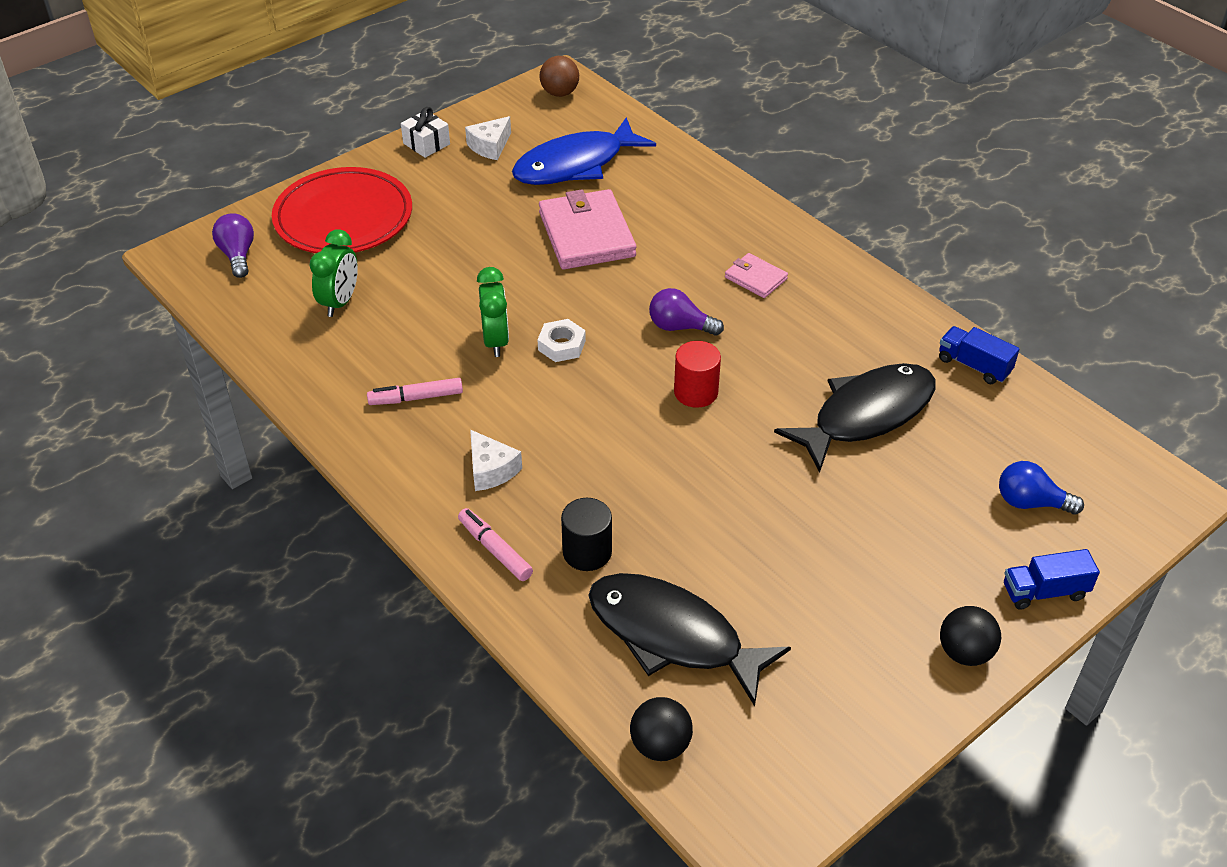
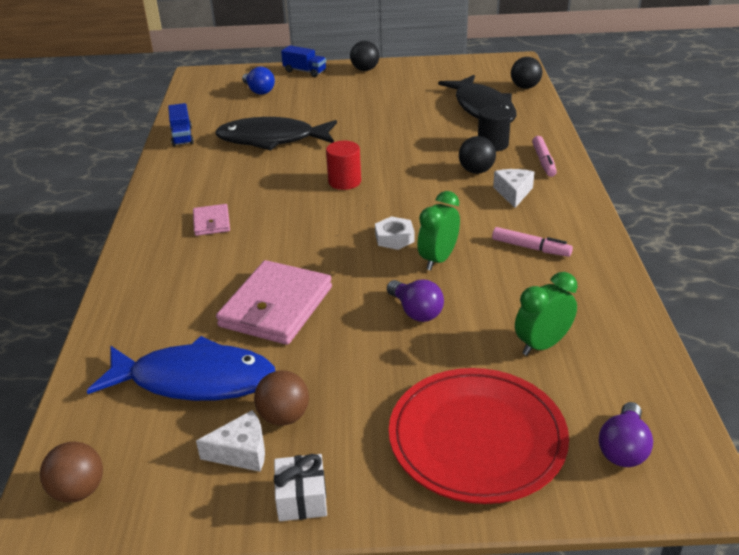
camera: 140 degrees left, 10 degrees down
(486, 173) = (284, 416): none -> brown ball
(564, 487) = (476, 171): none -> black ball
(680, 327) = (303, 216): purple light bulb -> purple light bulb (416, 311)

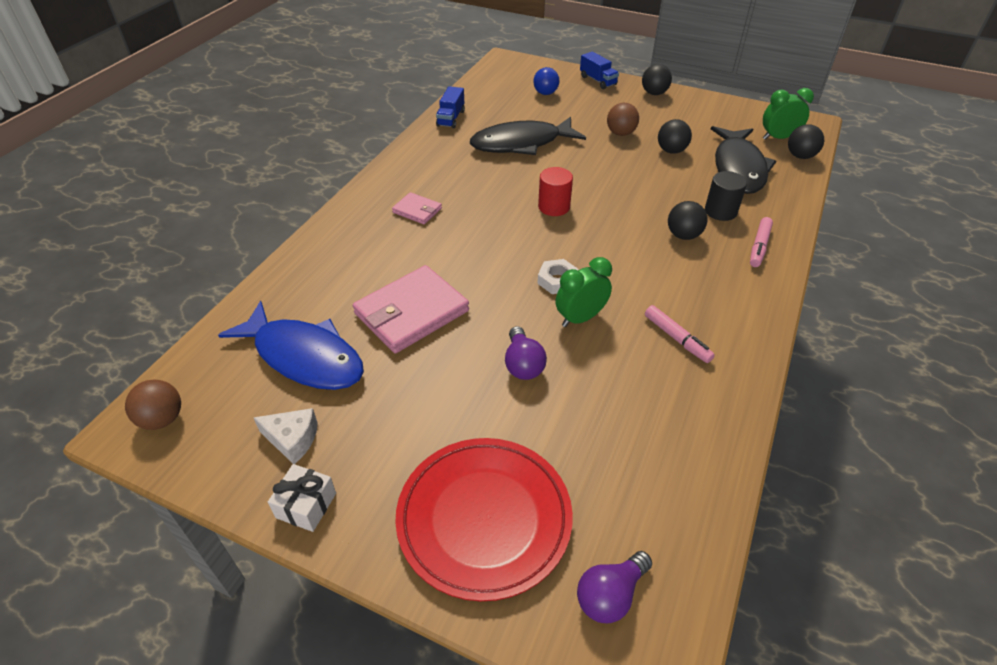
camera: 25 degrees right, 10 degrees up
(211, 222) = (417, 210): pink wallet -> pink wallet turned 75 degrees counterclockwise
(272, 139) = (521, 143): black fish -> black fish turned 45 degrees counterclockwise
(284, 416) = (345, 421): brown ball -> brown ball (620, 133)
(415, 110) = (671, 151): none -> black ball
(513, 193) = (703, 272): white cheese -> none
(542, 345) = (613, 448): green clock -> green clock (778, 138)

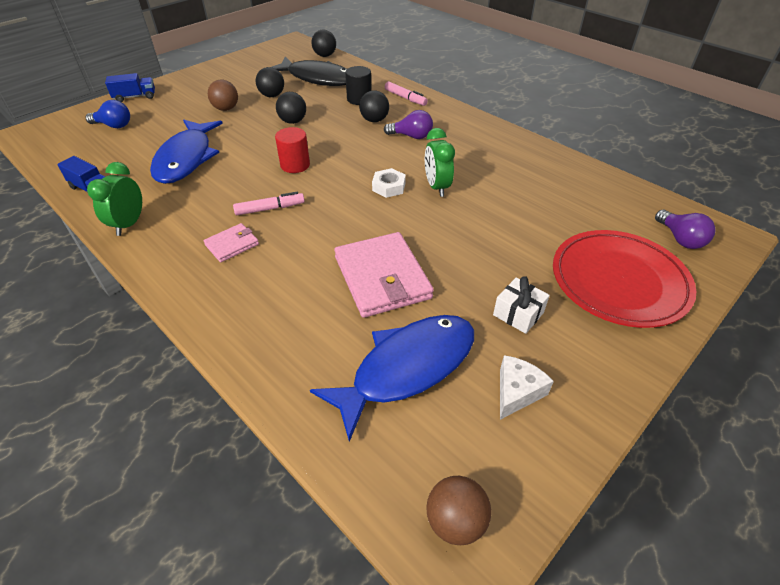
camera: 70 degrees left, 0 degrees up
(306, 505) = (596, 391): white gift -> white gift (518, 314)
(521, 143) = (186, 159): black fish -> blue fish
(523, 364) = (474, 227): purple light bulb -> purple light bulb (411, 136)
(654, 93) = (187, 79): black ball -> black ball (293, 121)
(677, 338) = (476, 153): pink marker -> pink marker (270, 209)
(778, 138) = (298, 55): green clock -> green clock (129, 224)

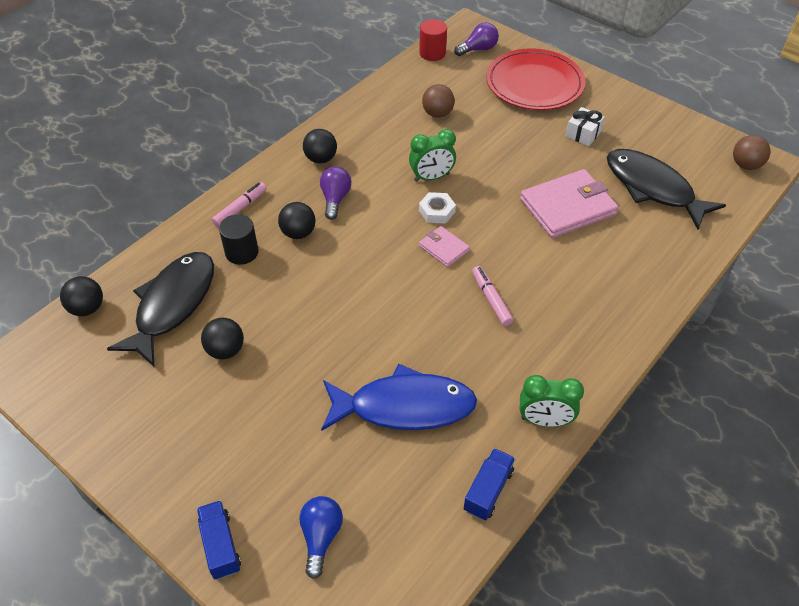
camera: 95 degrees left, 5 degrees up
(226, 109) = (266, 398): brown ball -> brown ball (437, 114)
(232, 244) = (554, 318): pink wallet -> pink wallet (443, 248)
(293, 121) = (303, 312): black ball -> black ball (321, 159)
(295, 165) = (406, 292): red cylinder -> red cylinder (432, 53)
(407, 368) = (653, 188): blue fish -> black fish
(517, 392) = (651, 138): white cheese -> none

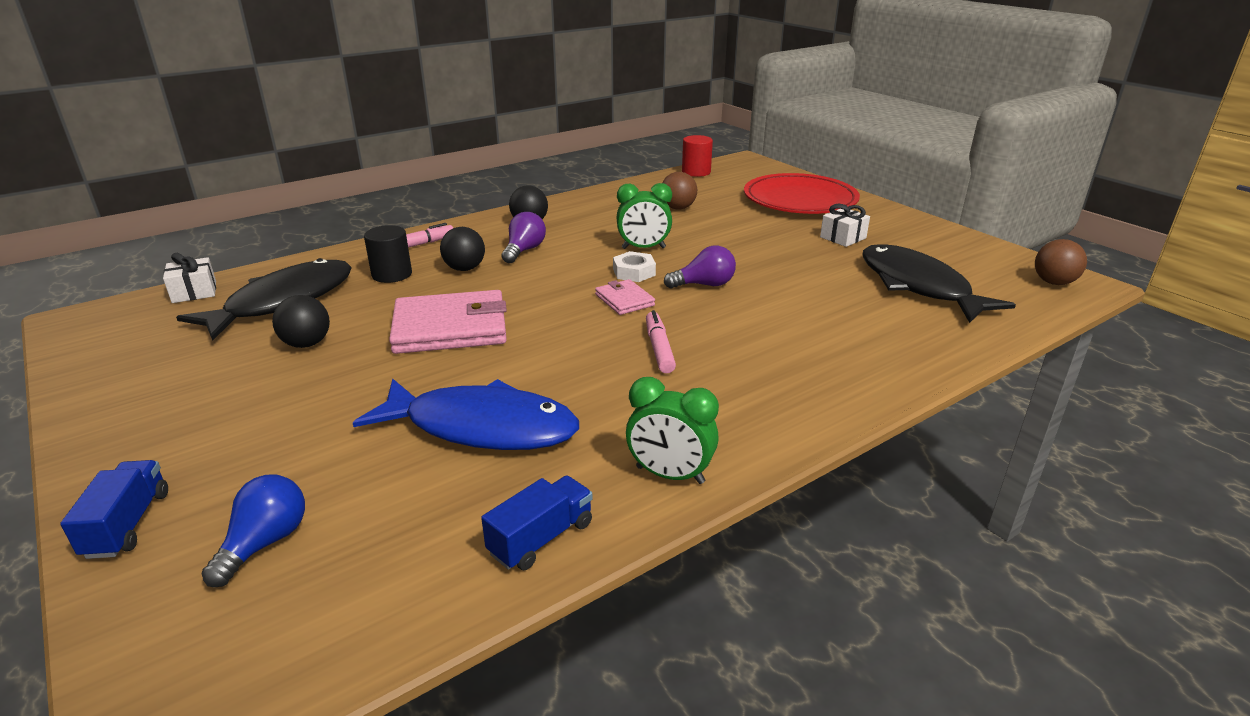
camera: 15 degrees right, 20 degrees down
(87, 308) = (194, 292): black ball -> white gift
(478, 49) = (747, 174): purple light bulb -> purple light bulb (704, 285)
(568, 207) = (798, 288): pink wallet -> pink wallet (450, 328)

